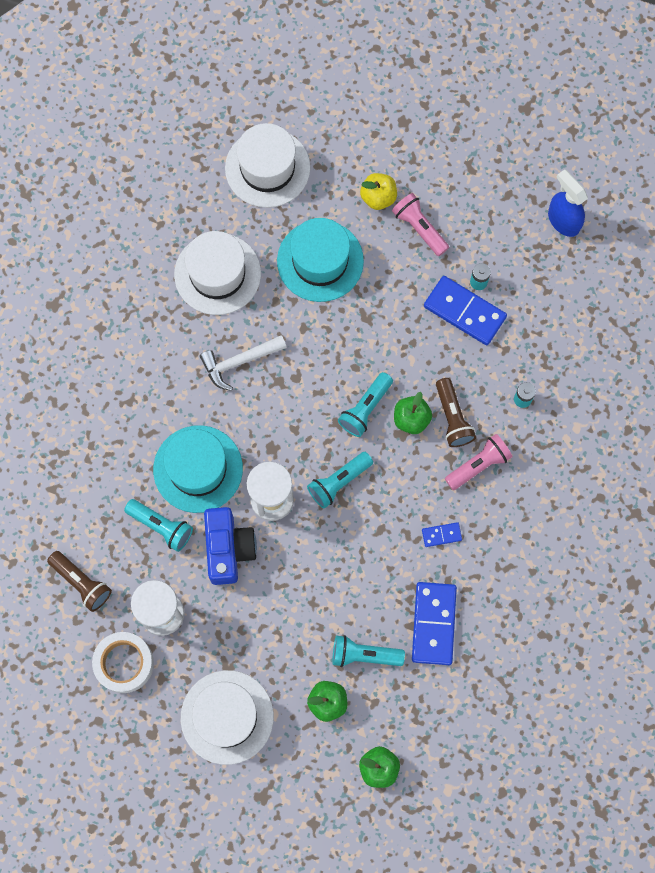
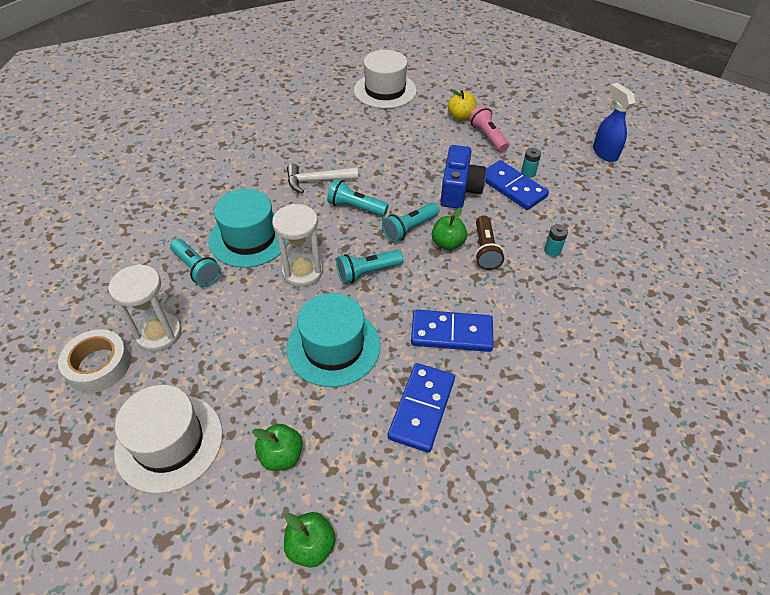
camera: 15 degrees right, 25 degrees down
(82, 583) = (103, 293): brown flashlight -> none
(217, 274) = (324, 132): white hat -> none
(228, 549) = (246, 298): blue camera -> blue camera (459, 190)
(320, 261) = (404, 140): turquoise hat -> turquoise hat (333, 346)
(364, 654) = (338, 419): turquoise flashlight -> turquoise flashlight (355, 207)
(441, 535) = (451, 333): blue domino -> blue domino, size x2.10
(479, 465) = (501, 288): pink flashlight -> none

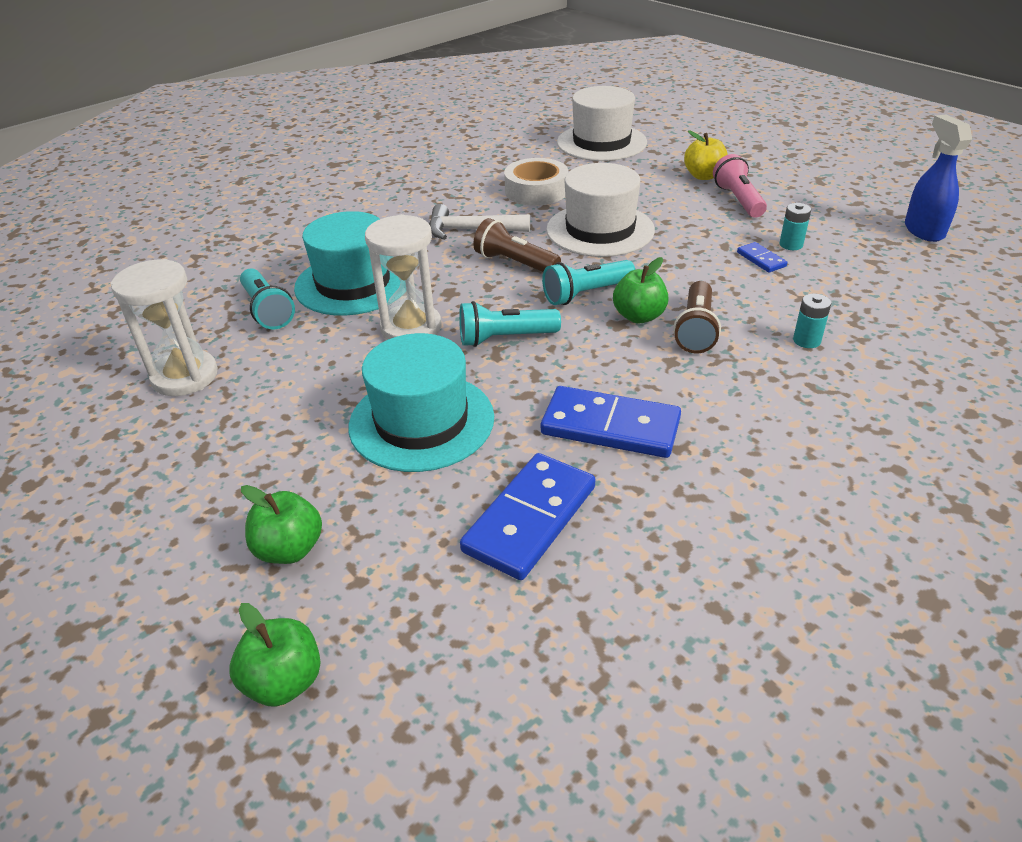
camera: 15 degrees right, 10 degrees down
(98, 366) = (90, 403): white tape -> white tape (536, 191)
(169, 442) = (138, 506): white hat -> white hat (600, 230)
(355, 207) = (515, 263): turquoise flashlight -> brown flashlight
(459, 190) = (676, 256): blue camera -> none
(512, 187) = (761, 259): blue domino -> blue domino, size x0.48

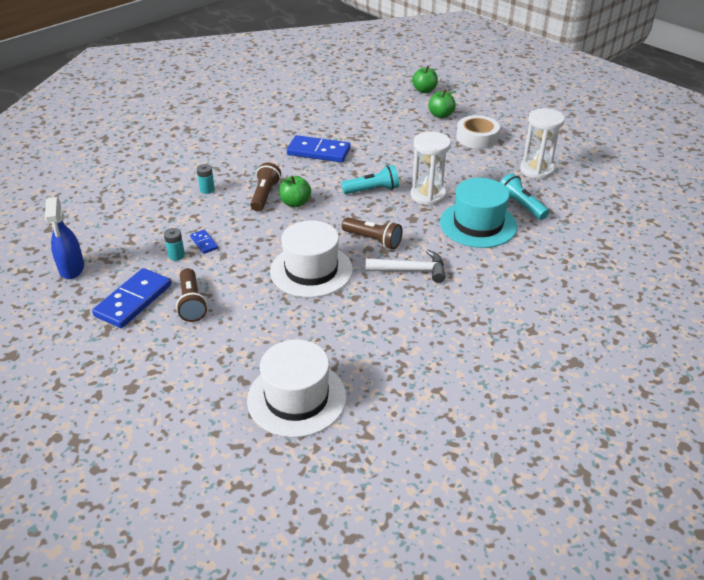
camera: 175 degrees right, 0 degrees up
(421, 421) = (406, 153): turquoise hat -> none
(530, 519) = (353, 124): blue domino -> blue domino (133, 300)
(536, 191) = (363, 317): white tape -> white tape (477, 137)
(586, 294) = (325, 217): turquoise flashlight -> none
(703, 176) = (208, 336): yellow apple -> none
(738, 200) = (191, 303): pink flashlight -> brown flashlight

